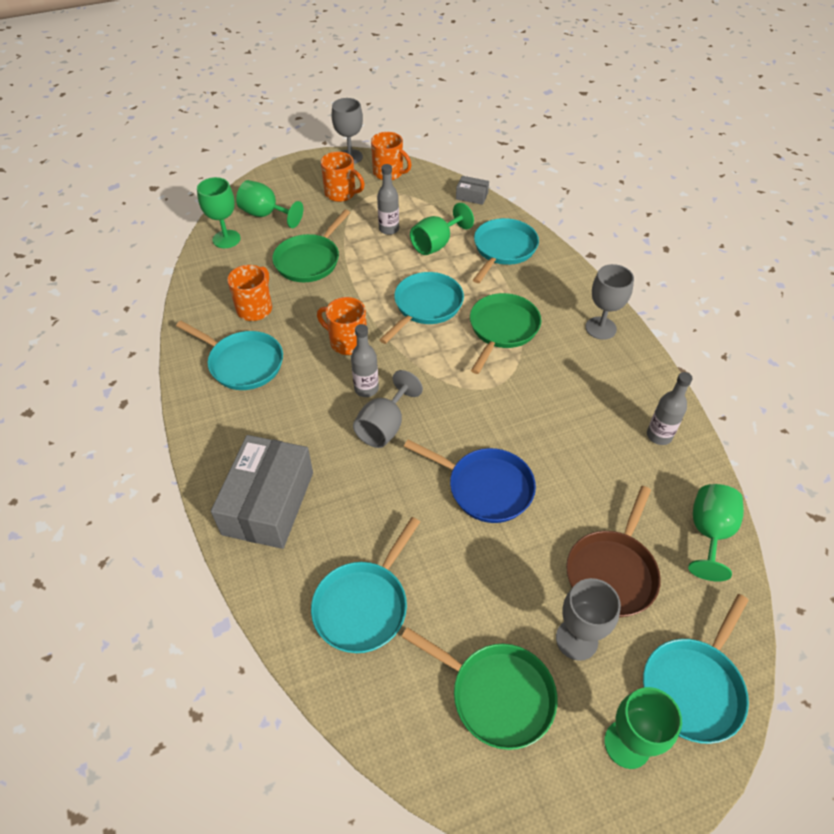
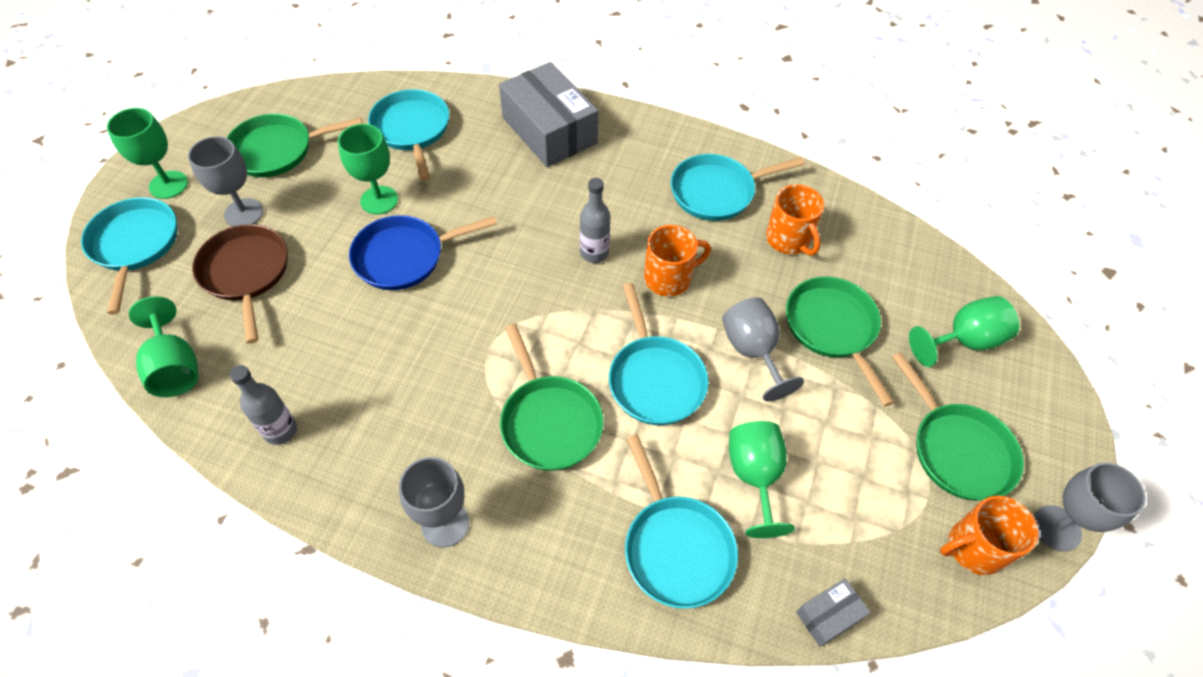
camera: 130 degrees right, 5 degrees up
(226, 239) = (937, 279): green goblet -> green goblet (379, 200)
(341, 193) = (957, 450): orange mug -> green pan
(384, 426) = (539, 237): grey goblet -> grey goblet (752, 351)
(389, 229) = (830, 447): grey bottle -> none

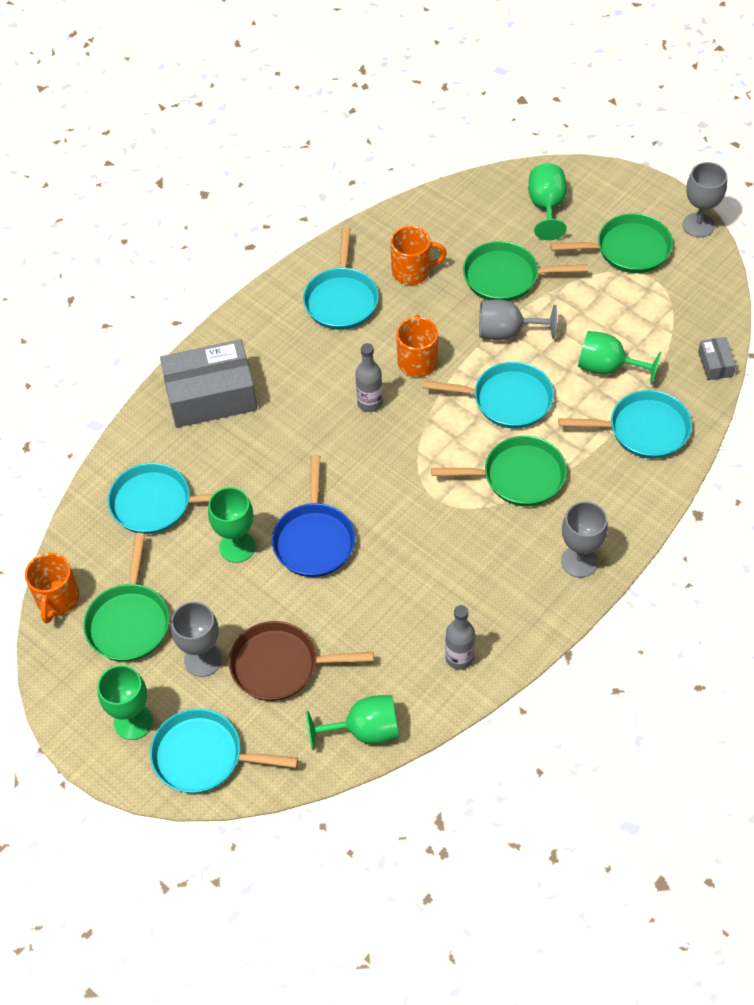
camera: 65 degrees left, 0 degrees up
(973, 548) = (697, 272): orange mug -> orange mug (57, 599)

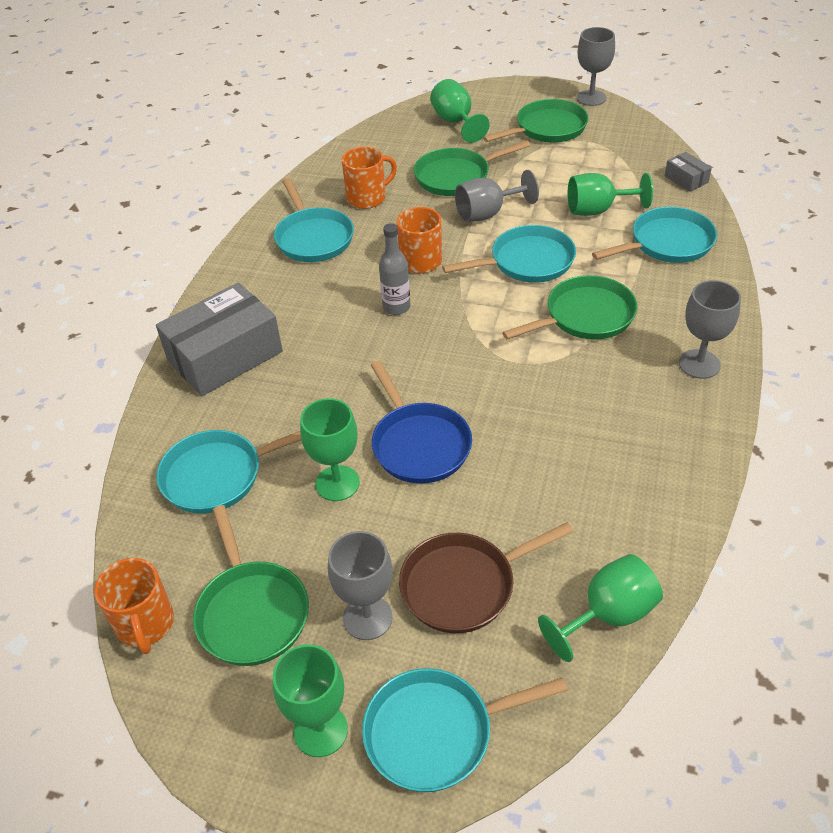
camera: 25 degrees left, 10 degrees down
(459, 658) = (653, 496): grey bottle -> none

